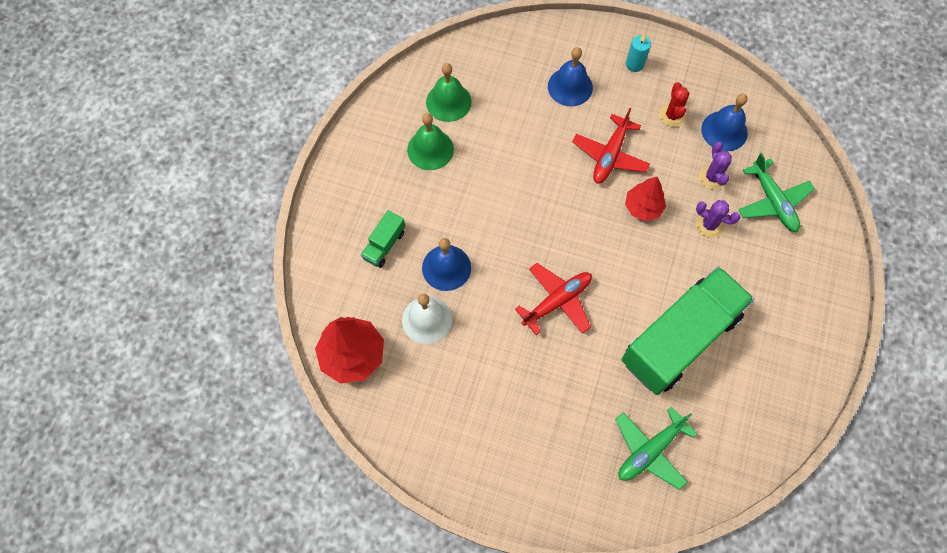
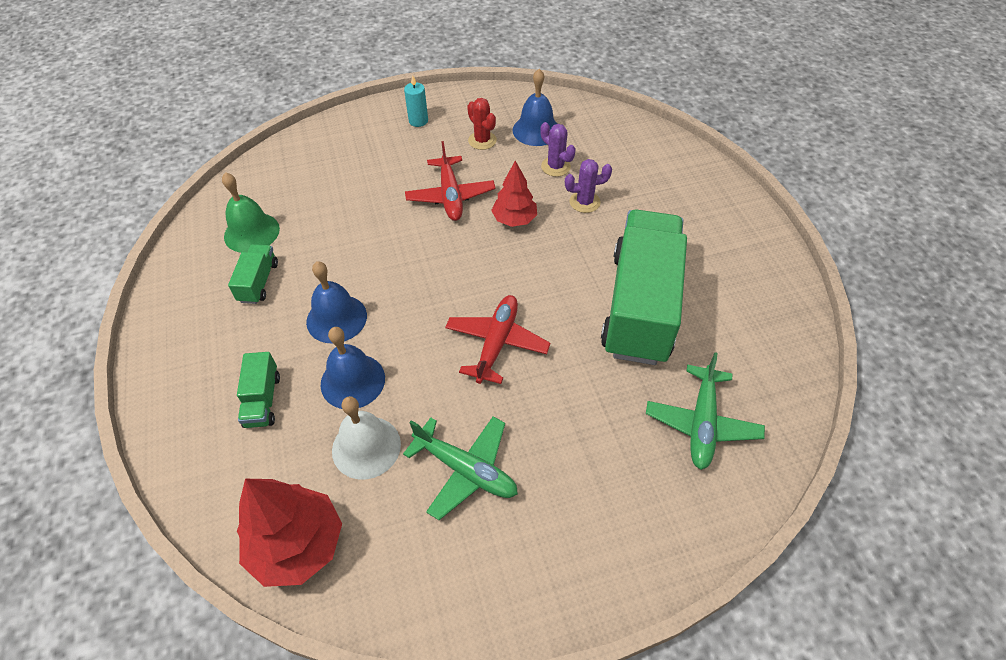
camera: 35 degrees left, 15 degrees down
(430, 149) = (258, 282): green bell -> green truck
(570, 87) = (370, 163): blue bell -> blue bell (336, 318)
(773, 201) = (621, 158): green plane -> green plane (466, 470)

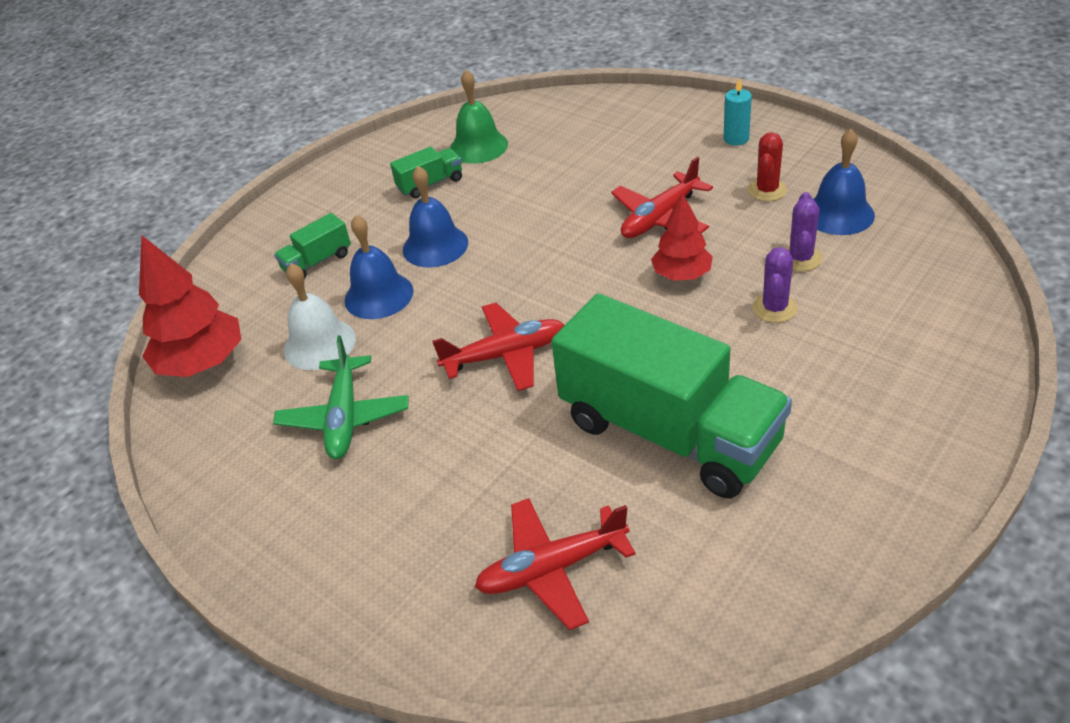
camera: 60 degrees right, 10 degrees down
(584, 202) = (774, 308): purple cactus -> purple cactus turned 60 degrees clockwise
(640, 306) = (669, 432): green truck -> green truck turned 60 degrees clockwise
(702, 423) = (552, 569): green plane -> red plane

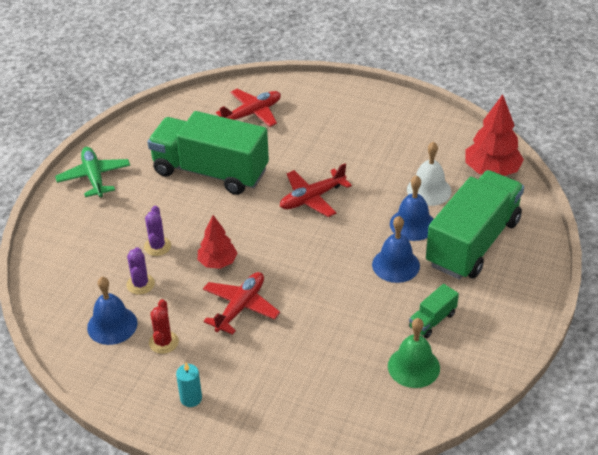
camera: 160 degrees right, 0 degrees up
(317, 262) = (473, 243): green truck -> green truck, size x2.42
(344, 417) = (385, 155): green plane -> green plane (94, 177)

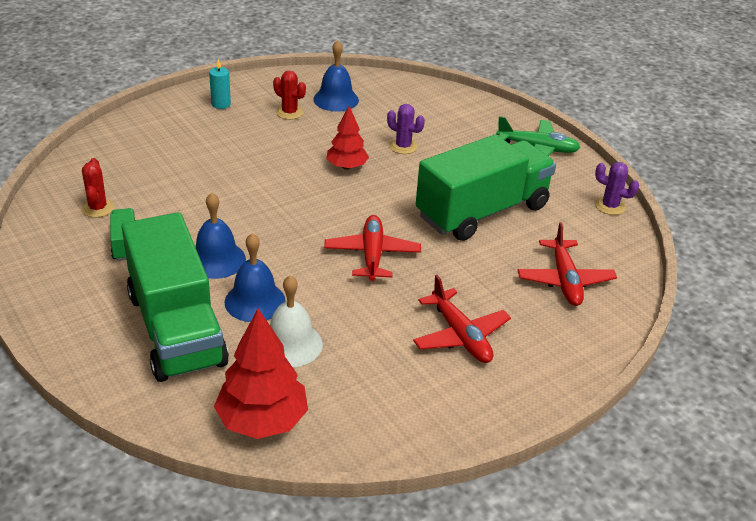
camera: 120 degrees right, 5 degrees down
(140, 284) = (366, 124): purple cactus -> purple cactus (610, 206)
(240, 307) = (279, 157): red plane -> red plane (460, 336)
(413, 367) = (98, 208): green bell -> red cactus

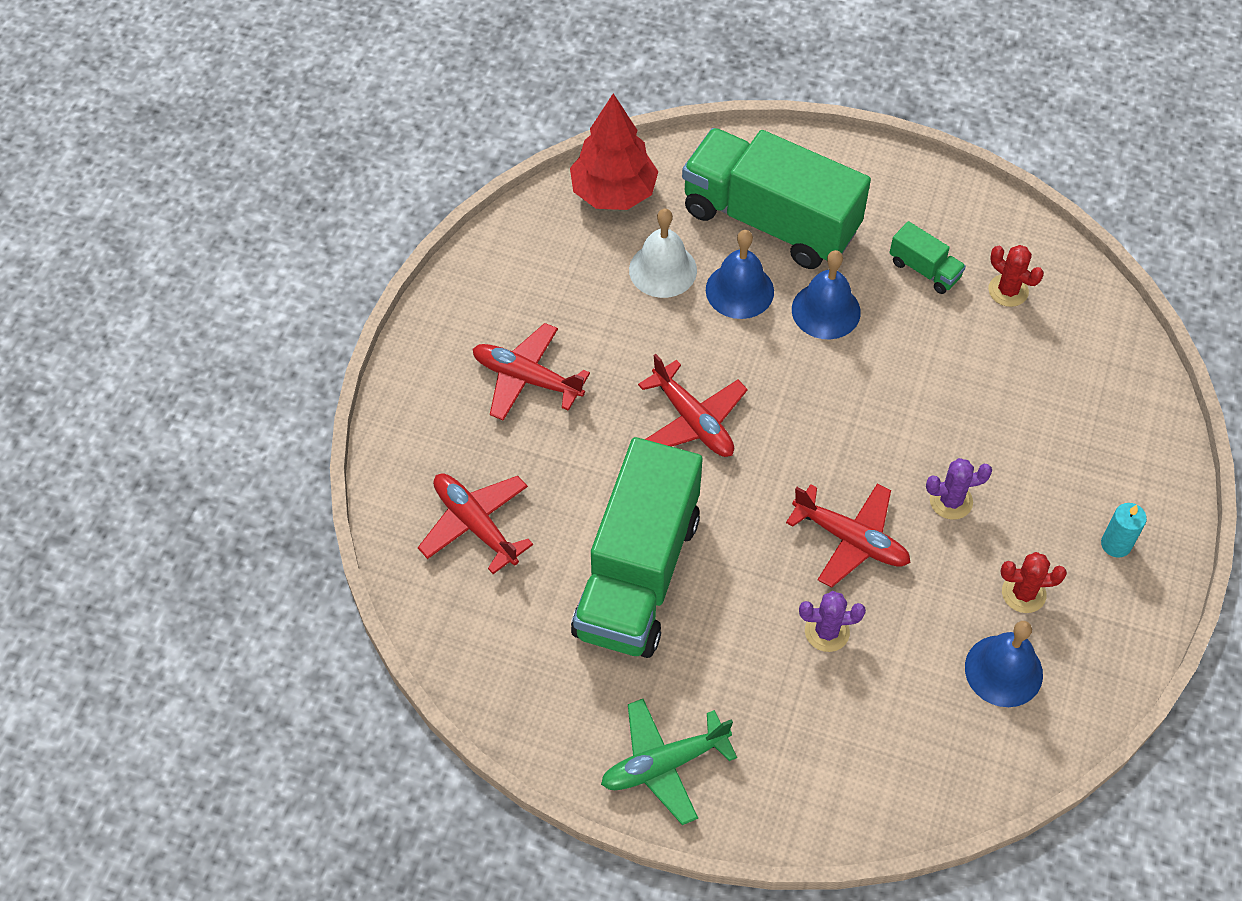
camera: 145 degrees right, 20 degrees up
(347, 166) = (851, 540): red tree -> red plane
(610, 206) = (499, 701): purple cactus -> purple cactus (951, 501)

